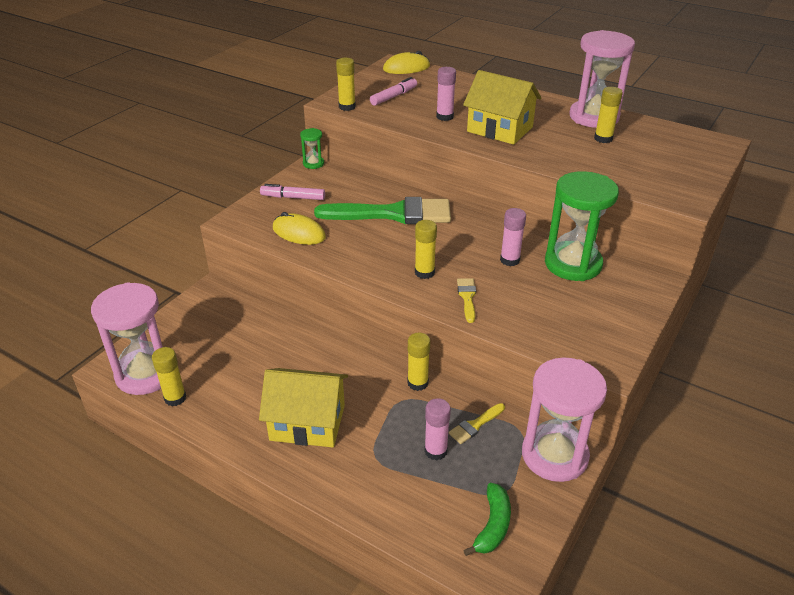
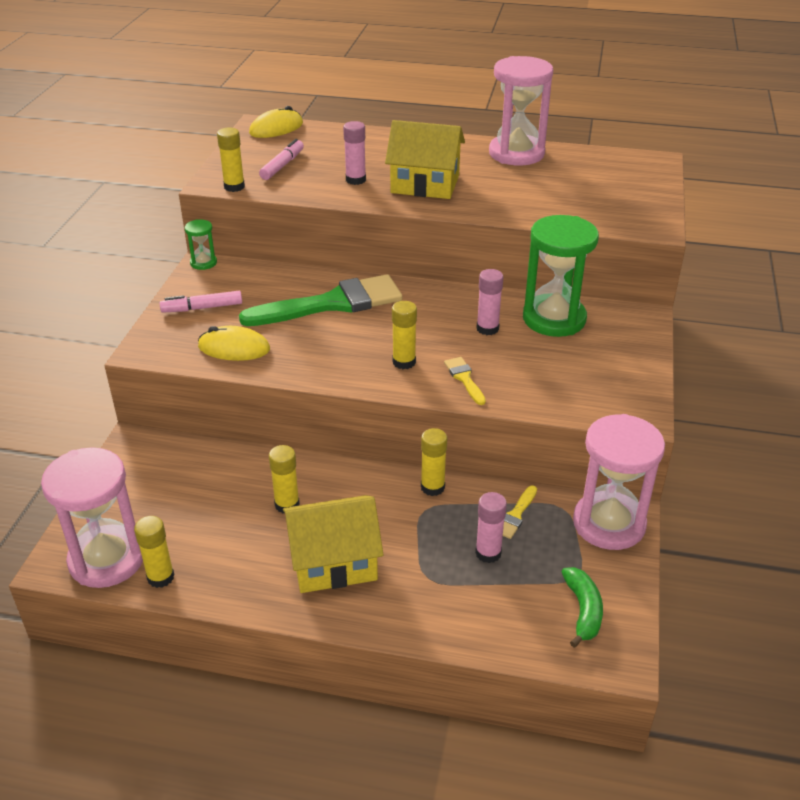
camera: 20 degrees left, 0 degrees up
(603, 139) = (539, 176): yellow glue stick -> yellow glue stick (287, 504)

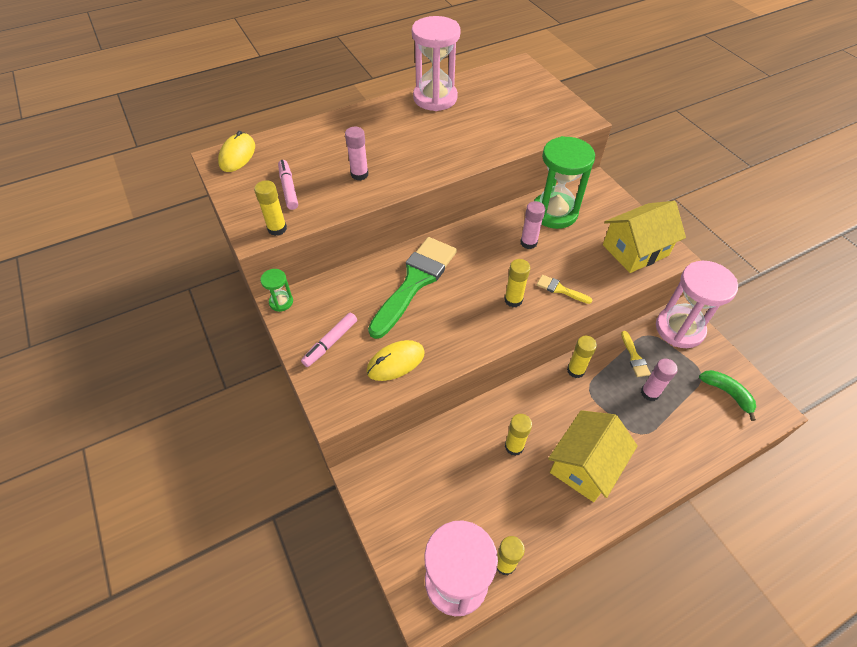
camera: 40 degrees left, 15 degrees up
(425, 184) = (411, 154): yellow house -> yellow house (635, 250)

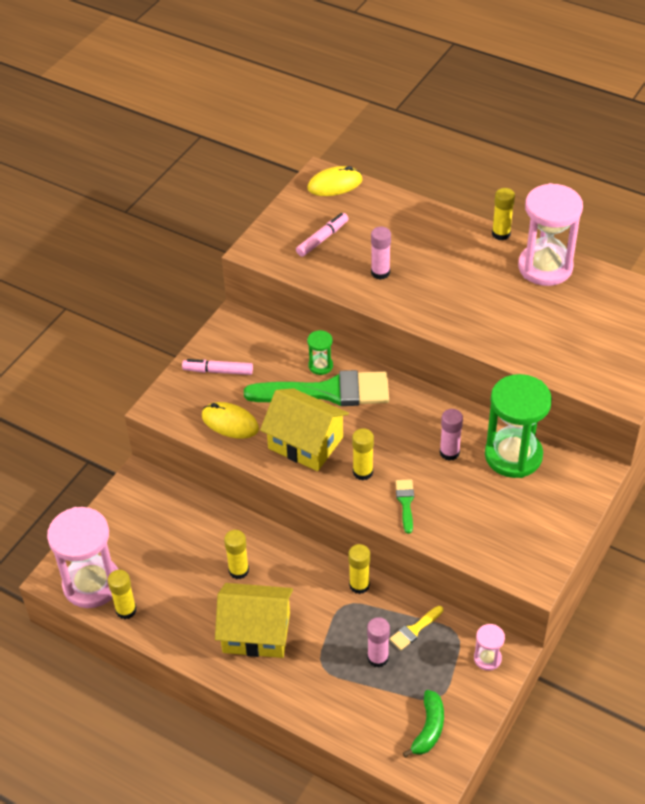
camera: 60 degrees right, 5 degrees down
(277, 229) = (271, 259): yellow glue stick -> yellow glue stick (501, 234)
(281, 302) = (235, 317): green hourglass -> green hourglass (320, 366)
(560, 289) = (405, 502): yellow brush -> green brush
(635, 250) = (514, 545): yellow house -> yellow house (305, 443)
(679, 329) = (487, 658): pink hourglass -> pink hourglass, size x0.46

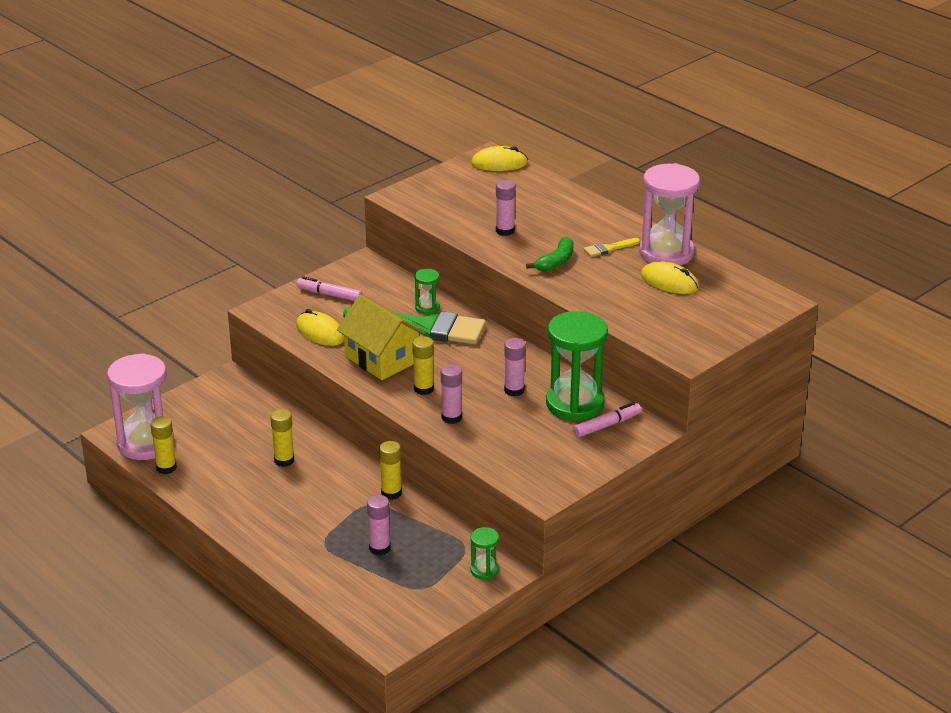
camera: 15 degrees right, 15 degrees down
(256, 632) = (276, 507): yellow house -> none
(322, 239) = (465, 199): pink marker -> pink marker (607, 425)
(405, 502) = (451, 417): green brush -> pink glue stick
(414, 630) = (426, 535): yellow brush -> yellow brush (608, 248)
(428, 728) = (399, 608): green banana -> green banana (556, 261)
(487, 658) = (484, 570): pink hourglass -> green hourglass
(501, 234) = (637, 223): yellow glue stick -> none
(564, 304) = (669, 282): none -> yellow mouse

